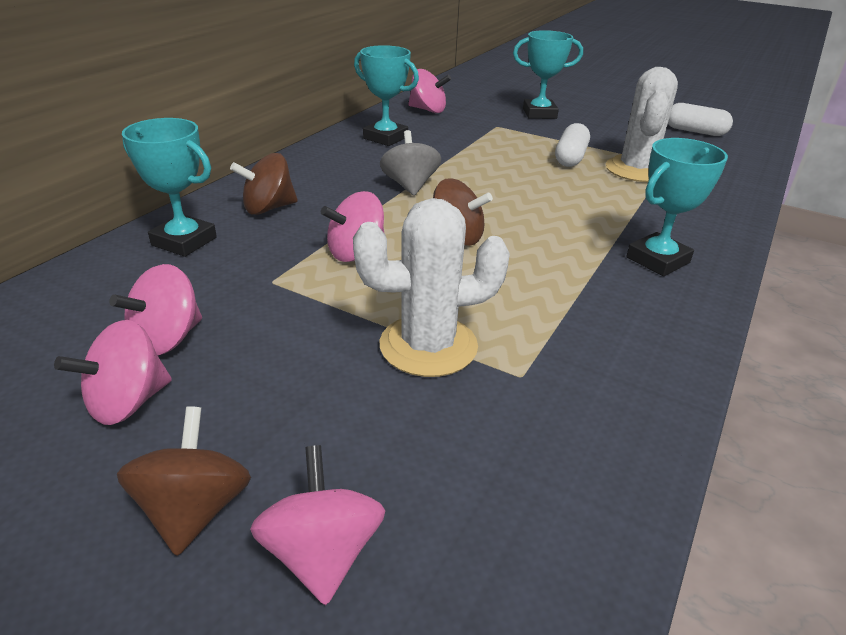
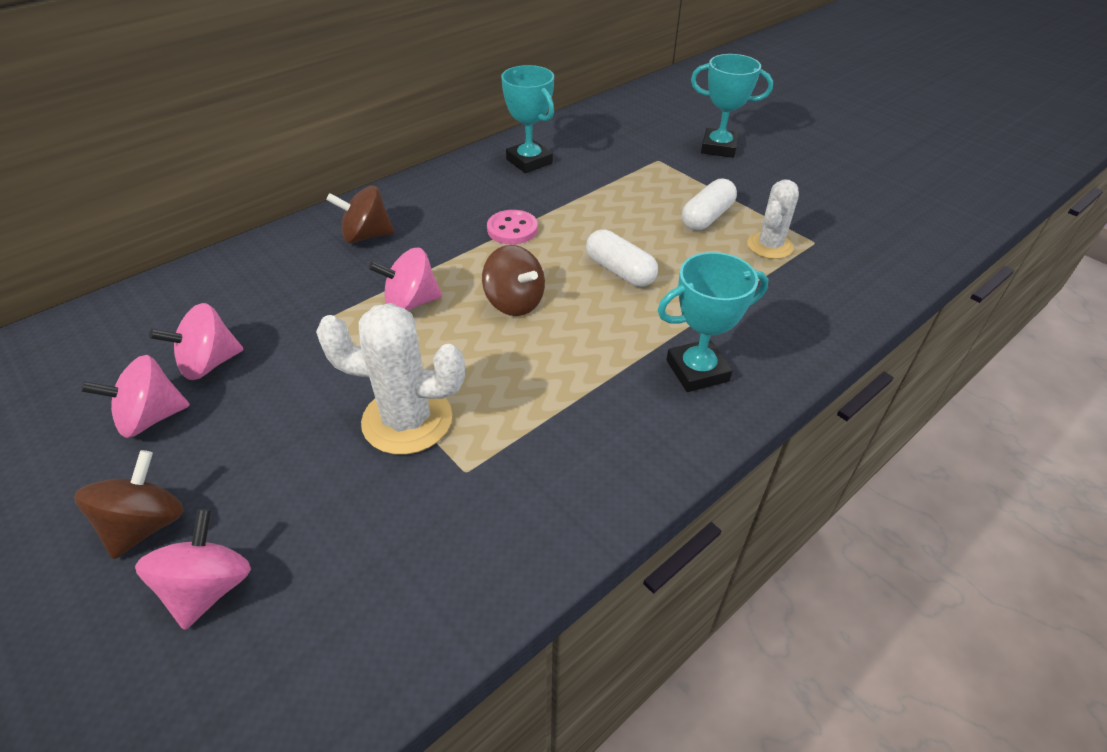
camera: 20 degrees right, 10 degrees up
(184, 241) = (276, 262): turquoise trophy -> none
(410, 186) = (512, 229): grey spinning top -> pink button
(428, 110) = (598, 127): pink spinning top -> none
(636, 170) = (769, 246): white cactus -> white cactus, size x0.65
(695, 131) = (889, 199): white capsule -> white capsule (620, 271)

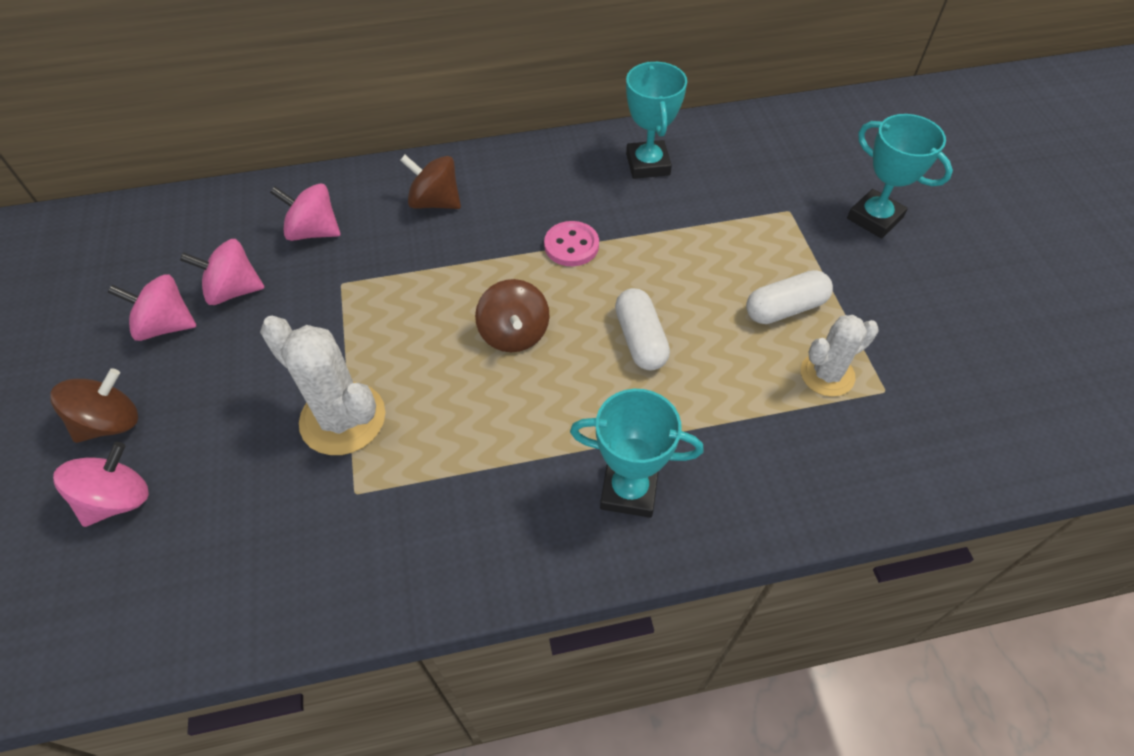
camera: 30 degrees right, 10 degrees up
(411, 303) = (424, 295): pink spinning top -> pink spinning top (314, 231)

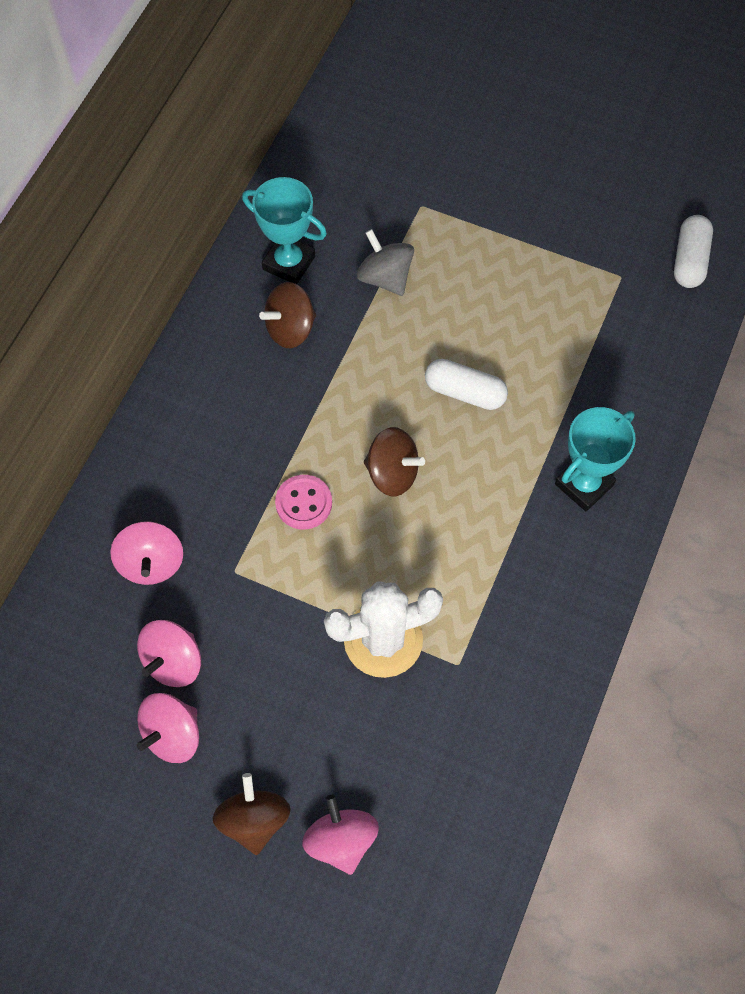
camera: 55 degrees left, 10 degrees up
(314, 231) = (151, 563): pink spinning top -> pink spinning top turned 60 degrees counterclockwise
(435, 202) = (196, 447): brown spinning top -> brown spinning top (290, 329)
(571, 245) = (333, 377): pink button -> pink button (303, 503)
(696, 226) = (385, 277): none -> grey spinning top
(785, 308) = (509, 280): white capsule -> white capsule (689, 260)
(827, 374) = (583, 299): white cactus -> none
(874, 218) = (474, 159): turquoise trophy -> none

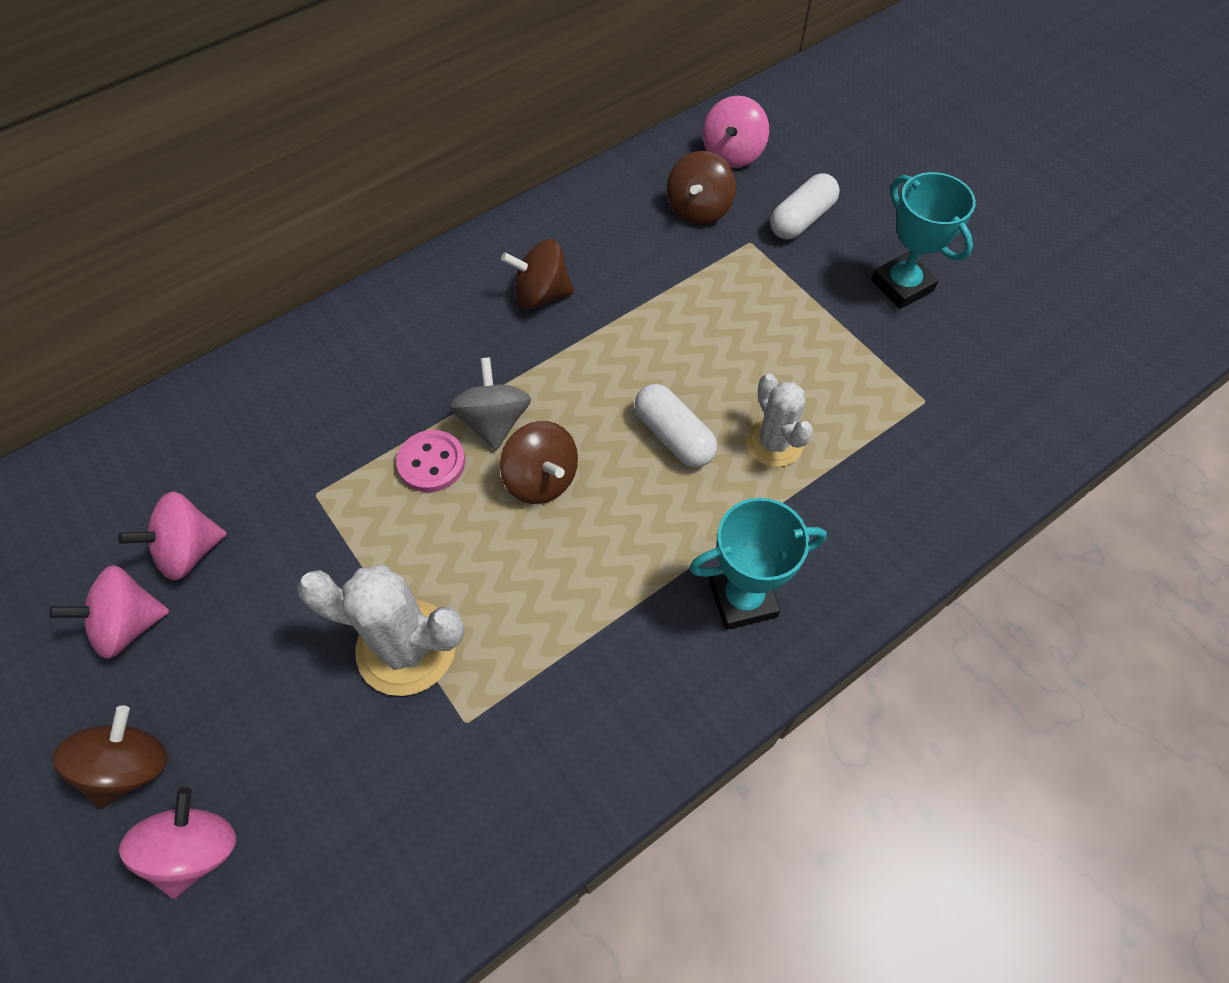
camera: 30 degrees right, 5 degrees down
(151, 563) = (247, 444): pink spinning top -> pink spinning top (732, 154)
(289, 263) = (583, 237): turquoise trophy -> turquoise trophy (902, 285)
(364, 195) = (698, 209): none -> brown spinning top
(385, 277) = (668, 290): grey spinning top -> grey spinning top (494, 422)
(537, 362) = (774, 443): none -> white cactus
(689, 260) = (1017, 420): white capsule -> white capsule (801, 219)

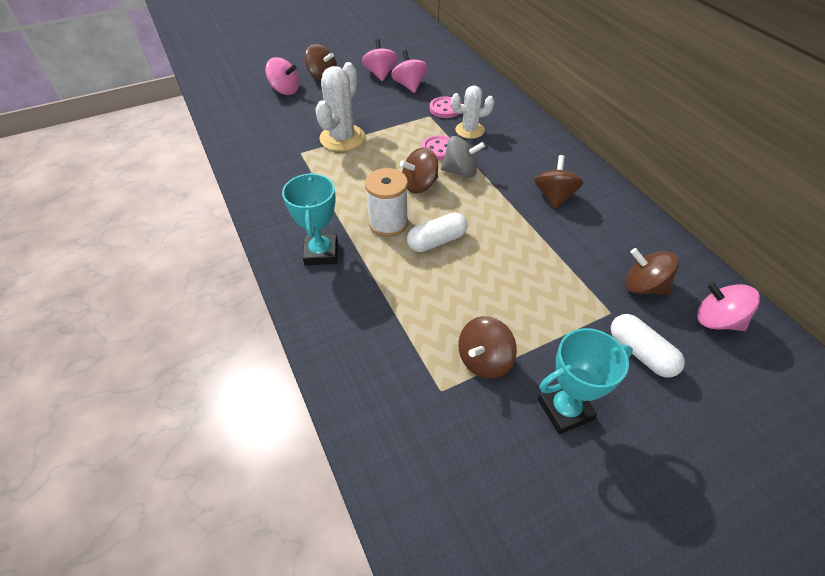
camera: 100 degrees right, 10 degrees down
(289, 468) = (445, 109): none -> pink button
(649, 511) = (388, 223): none -> white spool
(774, 443) = (421, 288): white cactus -> white cactus (469, 130)
(866, 361) = (484, 360): none -> brown spinning top

